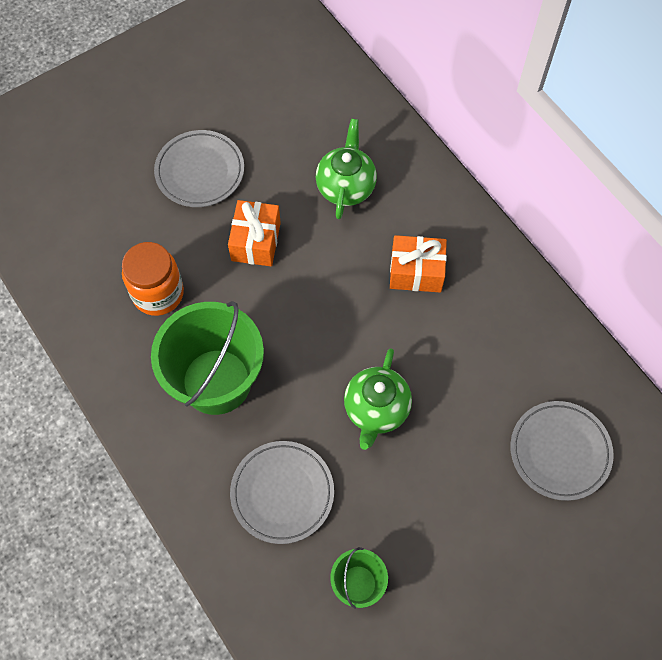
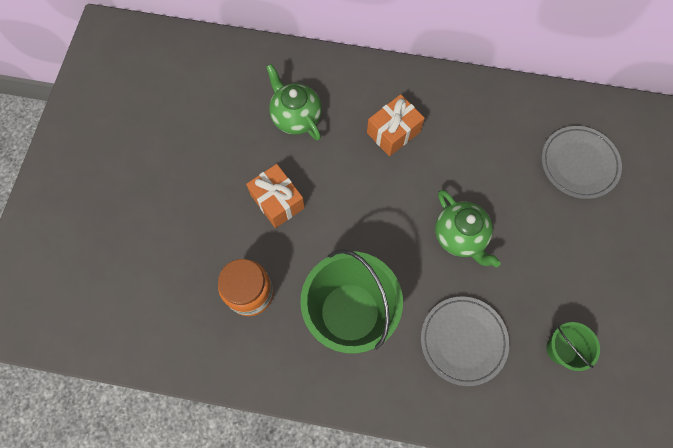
camera: 45 degrees left, 5 degrees up
(200, 171) = (191, 189): grey plate -> none

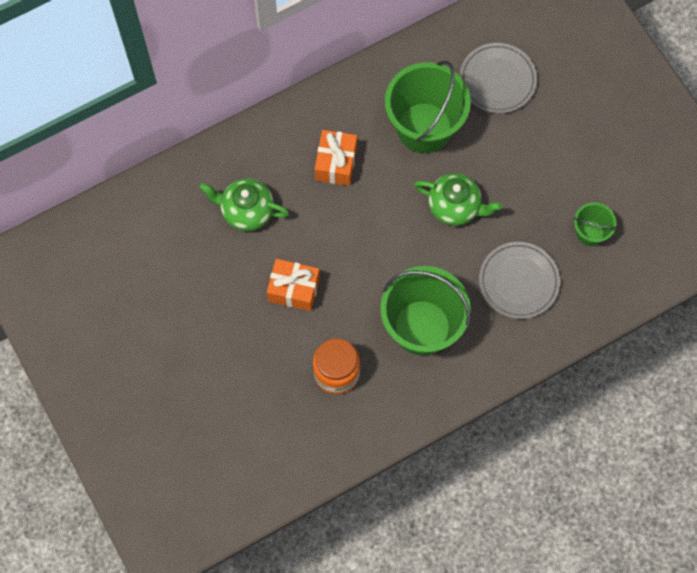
camera: 40 degrees left, 0 degrees up
(486, 156) = (424, 128): none -> green bucket

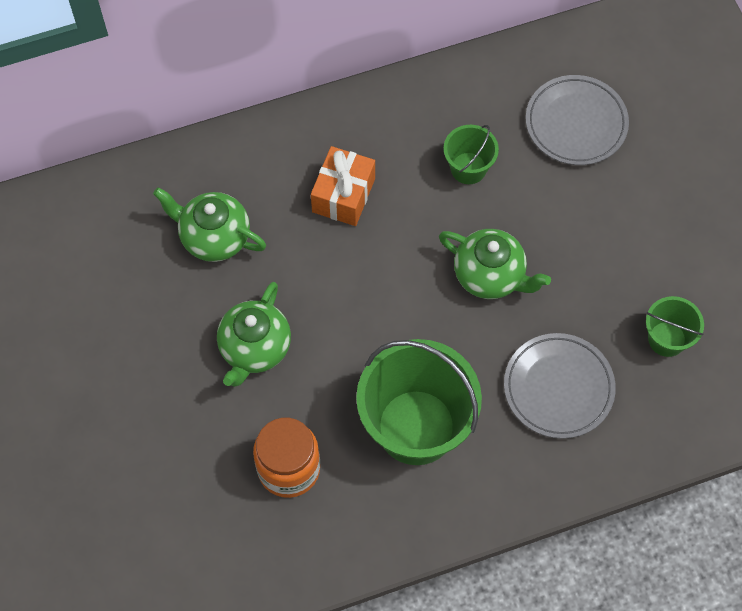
camera: 10 degrees right, 5 degrees down
(294, 289) = (254, 348): orange gift -> green teapot
(424, 128) = (468, 168): green bucket -> green bucket, size x0.49

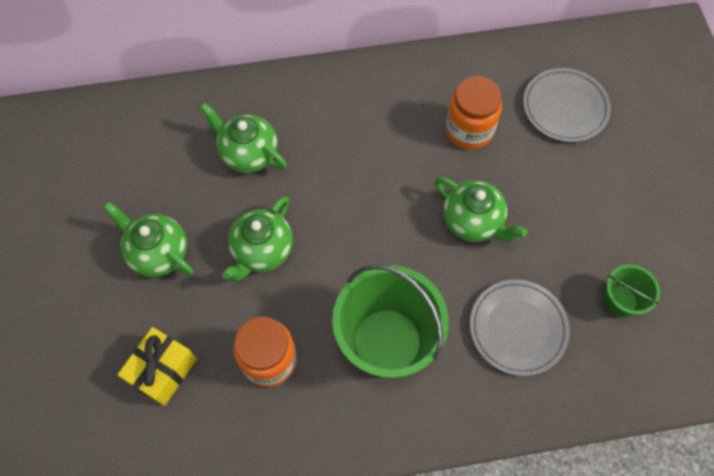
camera: 10 degrees right, 0 degrees up
(135, 370) = (158, 253): none -> green teapot
(172, 500) = (163, 370): none -> yellow gift
(343, 195) = (361, 136): orange gift -> none
(468, 168) = (469, 130): green bucket -> orange jar

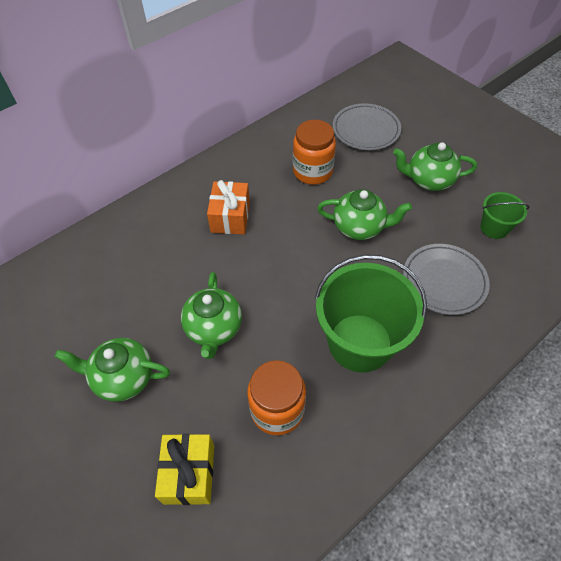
camera: 30 degrees left, 10 degrees down
(248, 153) = (155, 264): green teapot -> green teapot (429, 180)
(350, 140) = (230, 217): none -> orange gift

